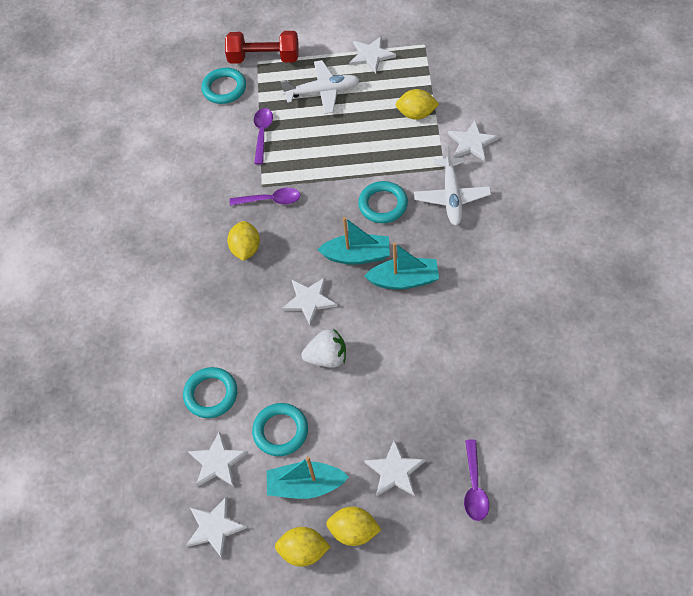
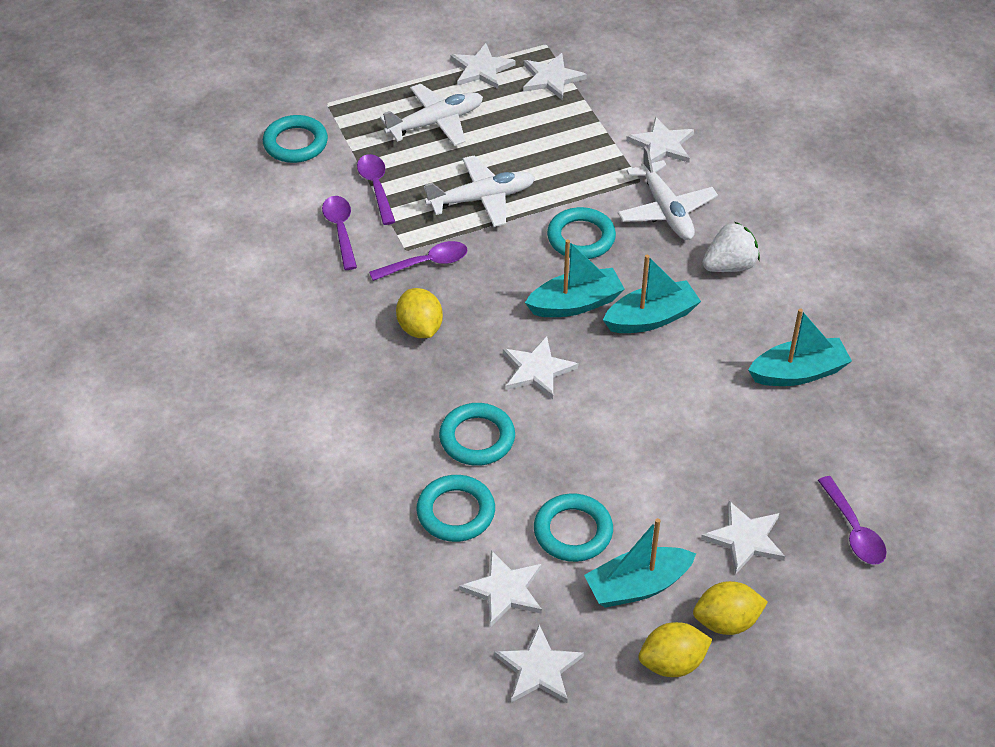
camera: 25 degrees left, 10 degrees down
(226, 161) = (340, 230): none -> purple spoon
(248, 342) = (477, 438): none -> turquoise ring
(264, 58) = (334, 97): red dumbbell -> none
(327, 357) = (593, 430): white strawberry -> white strawberry (729, 266)
(328, 158) = (481, 199): none -> white plane
(416, 73) = (551, 78): none -> white star
(416, 114) = (574, 125): yellow lemon -> none
(490, 350) = (798, 373): none -> turquoise boat

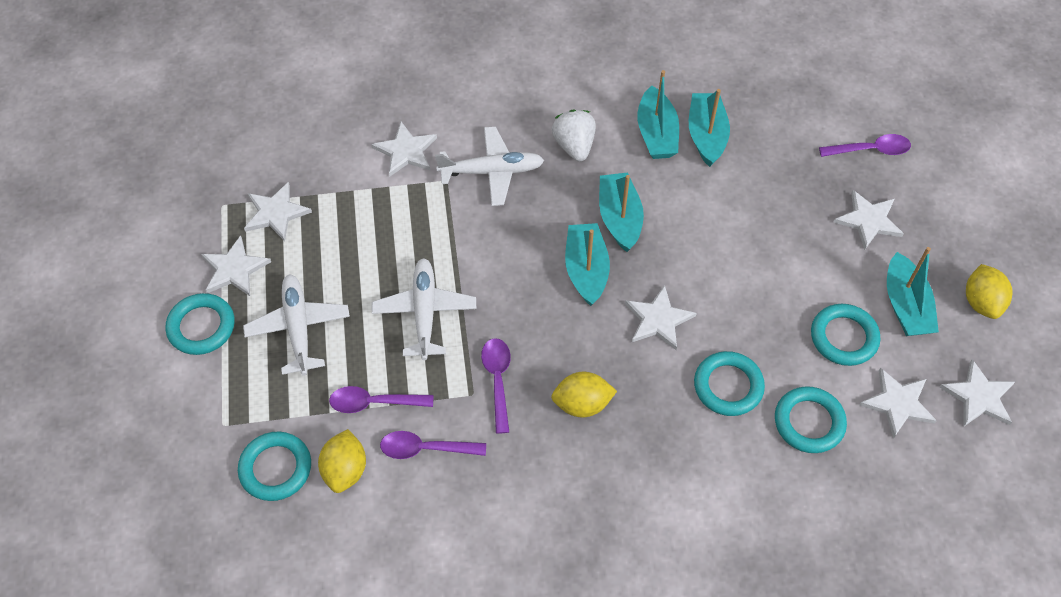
camera: 75 degrees left, 10 degrees up
(581, 238) = (505, 245): turquoise ring -> turquoise ring (201, 327)
(726, 622) = (946, 256): yellow lemon -> yellow lemon (345, 470)
(779, 329) = (656, 133): none -> turquoise boat

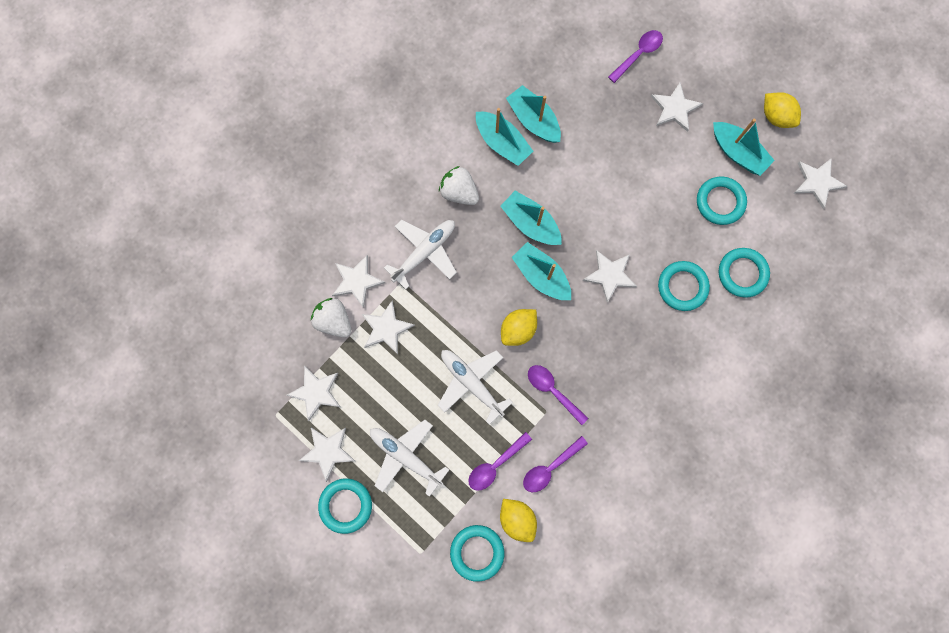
camera: 40 degrees left, 20 degrees up
(352, 168) = (334, 321): none -> white strawberry
(582, 404) = (612, 365): yellow lemon -> yellow lemon (518, 330)
(897, 403) = (779, 222): white star -> white star (386, 328)

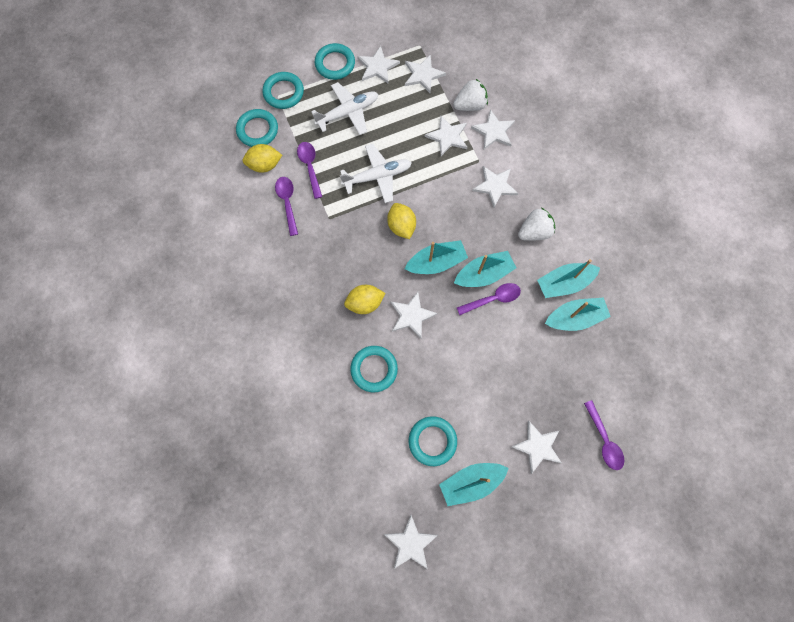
camera: 115 degrees right, 5 degrees down
(424, 252) = (495, 186): white plane -> white star
(552, 391) = (342, 230): purple spoon -> purple spoon (493, 299)
(742, 273) = (361, 426): turquoise ring -> turquoise ring (283, 92)
(776, 117) = (491, 539): yellow lemon -> yellow lemon (365, 303)

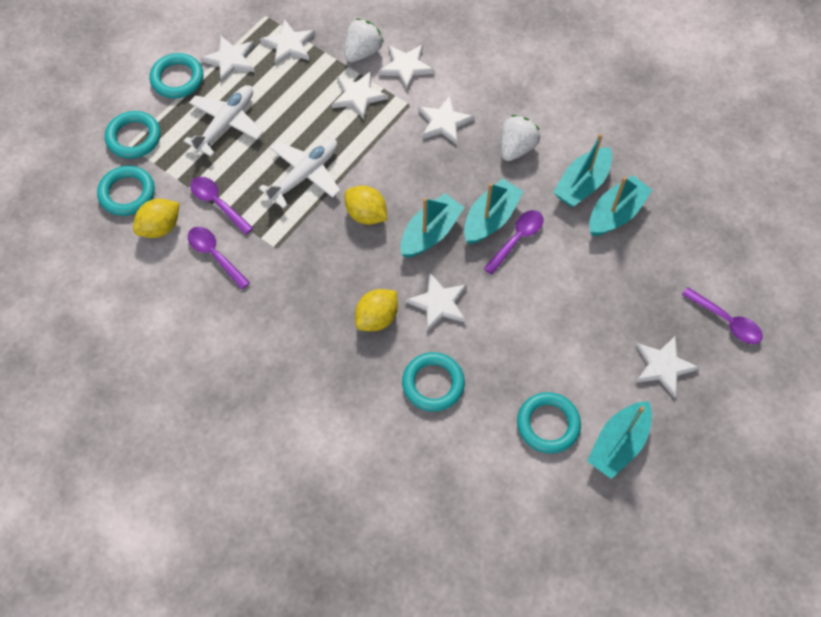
camera: 30 degrees left, 10 degrees down
(410, 543) = (595, 548): white star -> none

